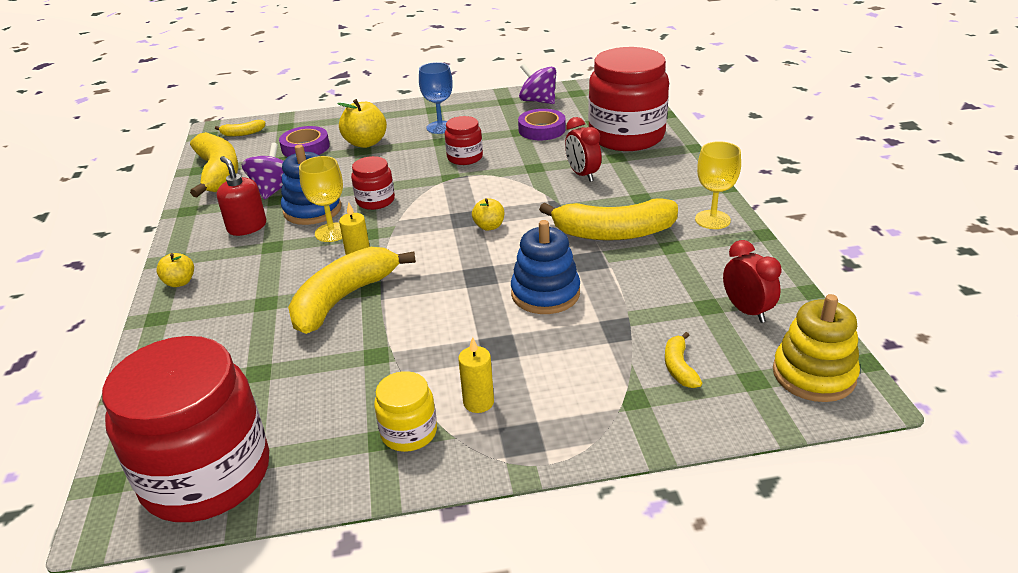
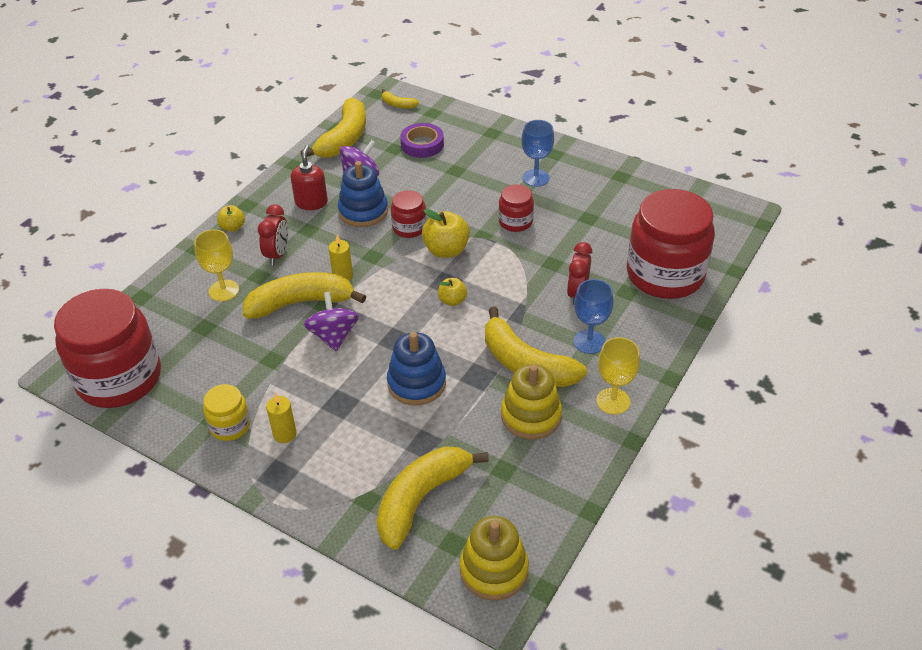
camera: 40 degrees right, 10 degrees up
(332, 232) = (353, 240): yellow goblet -> yellow goblet (224, 290)
(365, 143) = (466, 164): yellow apple -> yellow apple (446, 250)
(538, 101) = (646, 191): purple spinning top -> purple spinning top (333, 336)
(542, 129) = (608, 226): purple tape -> none
(638, 196) = (589, 342): none -> blue goblet
(671, 261) = (531, 416): none -> yellow stacking toy
(679, 367) = (421, 499): yellow banana -> yellow banana, size x2.19
(747, 311) = (523, 492): red clock -> red clock (277, 254)

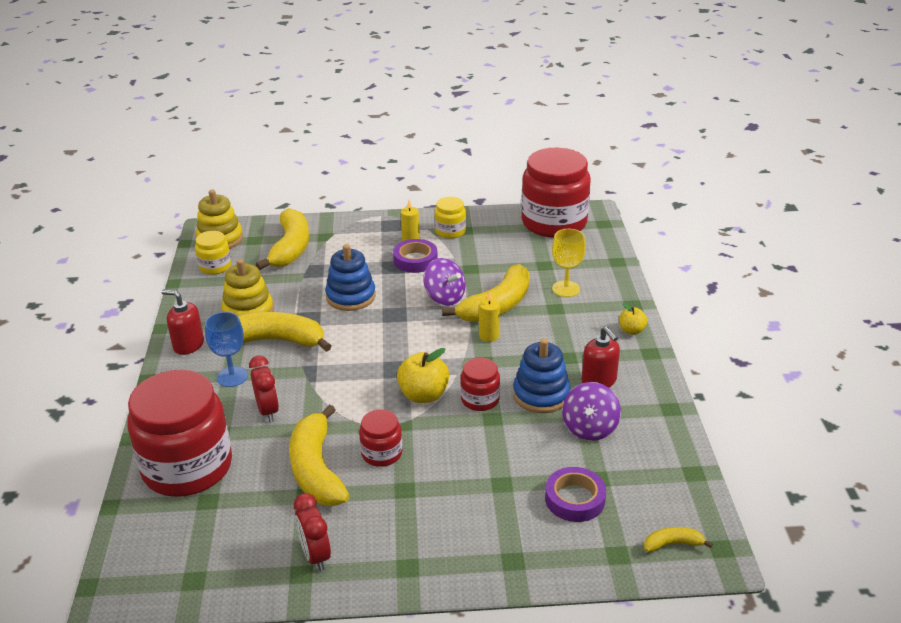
camera: 145 degrees right, 10 degrees down
(277, 254) = (563, 328): red clock -> red clock (315, 555)
(310, 400) = (415, 260): none -> purple tape
(344, 139) = (666, 462): yellow banana -> yellow banana (316, 469)
(452, 300) = (377, 358): yellow apple -> none
(528, 514) = (215, 266): none -> yellow jar
(536, 178) = (403, 518): blue goblet -> none
(613, 401) = (188, 345): yellow goblet -> red soap dispenser

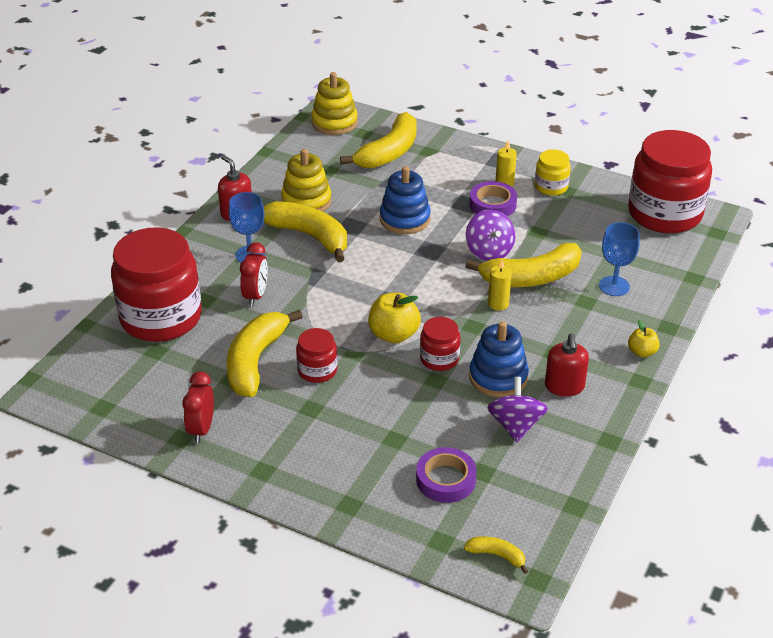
camera: 30 degrees right, 5 degrees up
(215, 266) = (311, 148): yellow jar -> none
(566, 289) = (614, 286): yellow goblet -> blue goblet
(589, 428) = (515, 425): purple spinning top -> purple spinning top turned 135 degrees clockwise

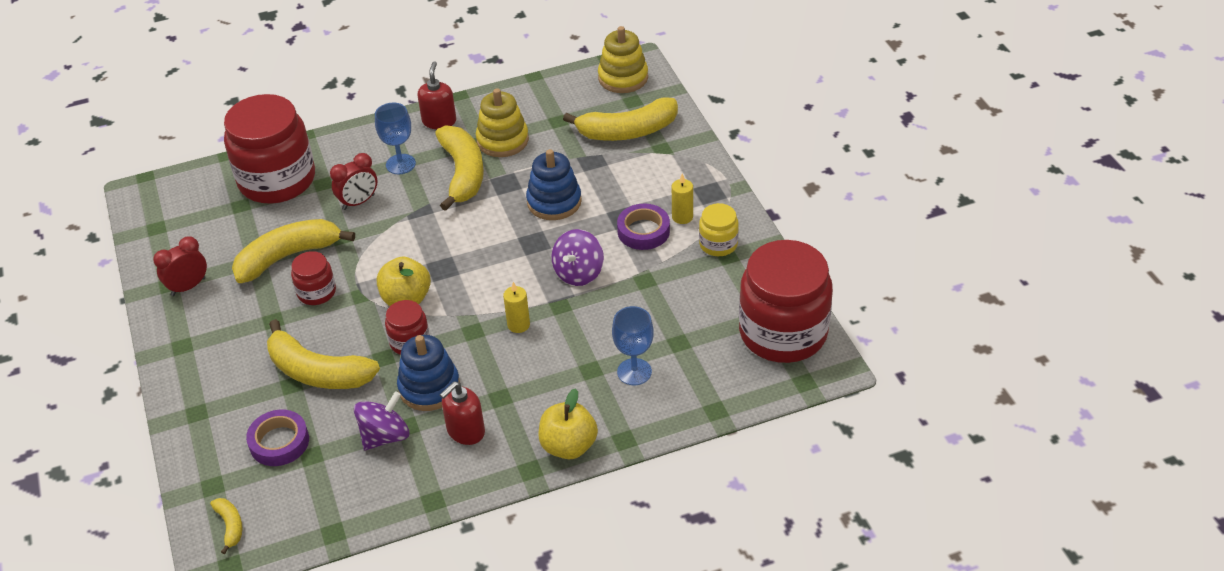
camera: 45 degrees right, 5 degrees up
(531, 278) = (578, 319): yellow banana -> yellow banana (318, 372)
(642, 352) = (568, 446): yellow apple -> yellow apple, size x1.71

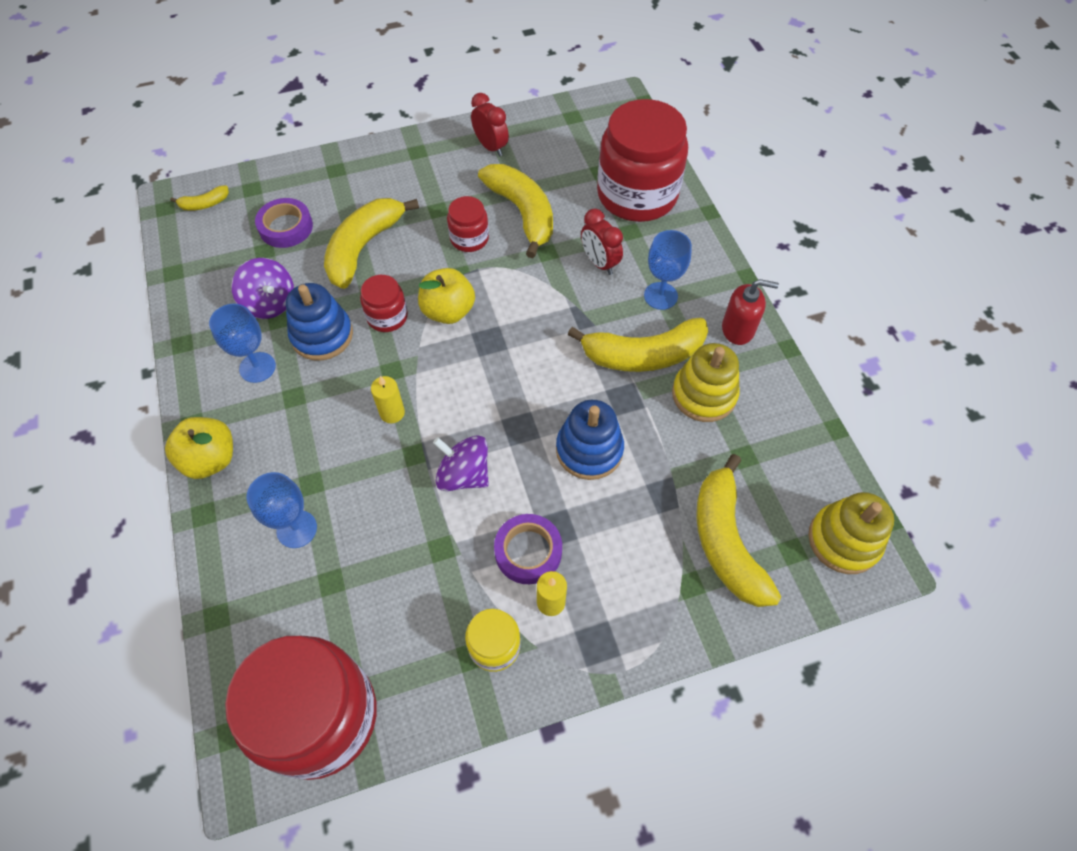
camera: 90 degrees right, 15 degrees up
(465, 431) = (257, 367): red soap dispenser -> blue goblet

